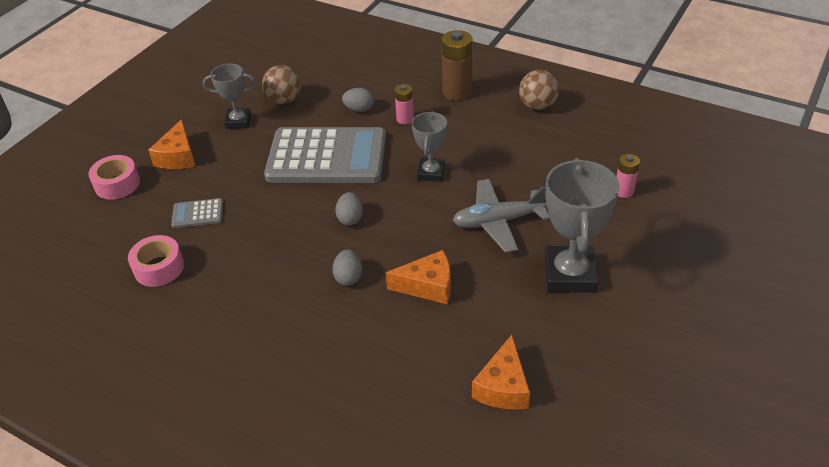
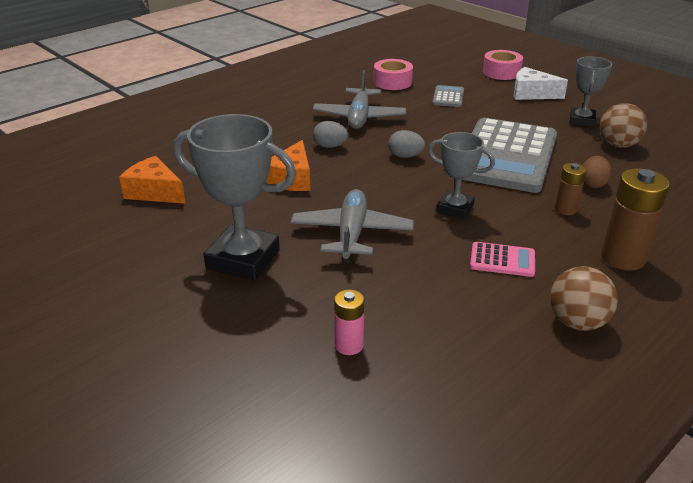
camera: 105 degrees right, 10 degrees down
(178, 156) = (531, 94): orange cheese -> white cheese
(269, 272) = (359, 117): none -> grey plane
(359, 109) = (592, 184): grey egg -> brown egg
(405, 119) = (565, 209): pink battery -> brown battery
(489, 141) = (502, 260): none -> pink calculator

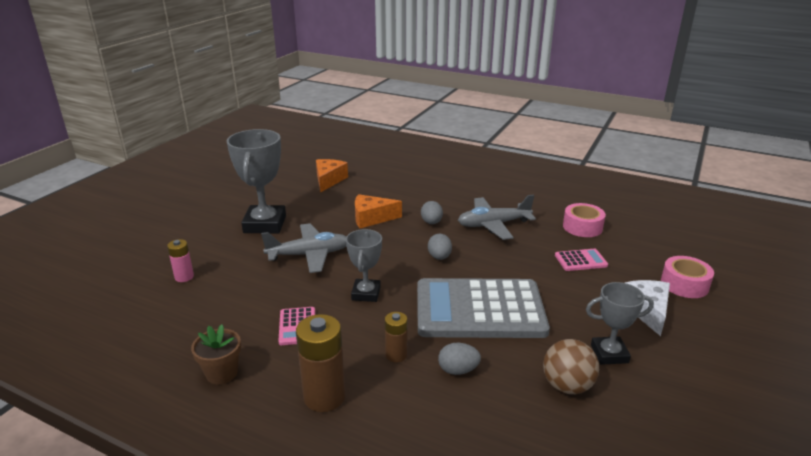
camera: 70 degrees right, 5 degrees down
(448, 97) = (580, 260): grey calculator -> pink calculator
(577, 322) = (222, 373): brown ball -> brown flower pot
(592, 184) = (458, 370): brown egg -> grey egg

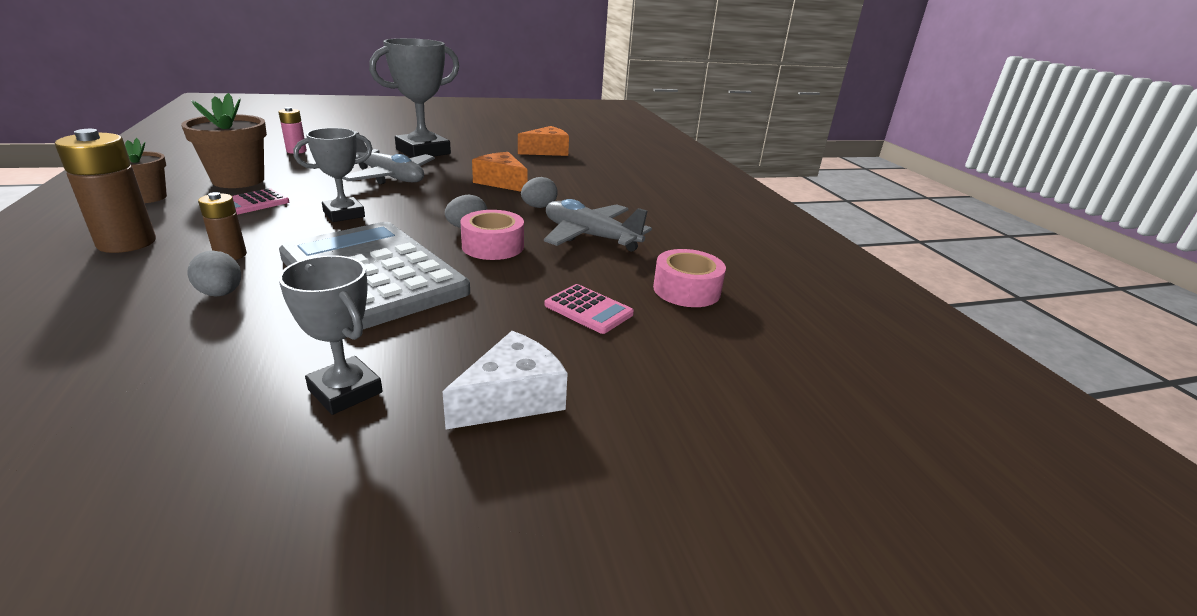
camera: 45 degrees right, 0 degrees up
(231, 321) = (238, 180): none -> brown flower pot
(567, 386) = (229, 375): brown ball -> none
(684, 284) = (651, 418): pink tape -> pink tape (493, 246)

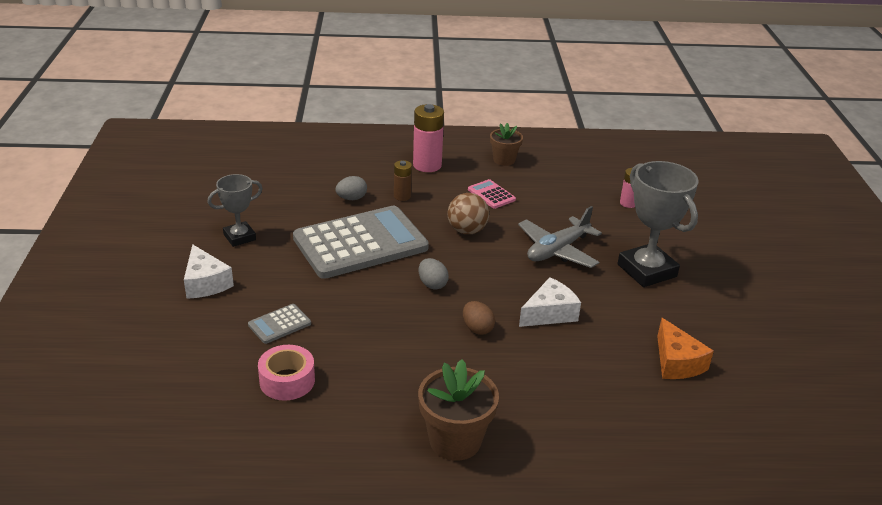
camera: 105 degrees right, 5 degrees up
(127, 243) = (427, 165): brown battery -> pink battery
(238, 180) = (542, 186): brown flower pot -> brown flower pot (455, 441)
(344, 214) = (467, 231): grey trophy -> brown ball
(493, 246) = (393, 294): pink tape -> none
(501, 182) = (549, 313): orange cheese -> white cheese
(539, 207) = (477, 328): grey egg -> brown egg
(588, 309) = (279, 324): pink calculator -> grey calculator
(590, 236) = (402, 348): grey plane -> none

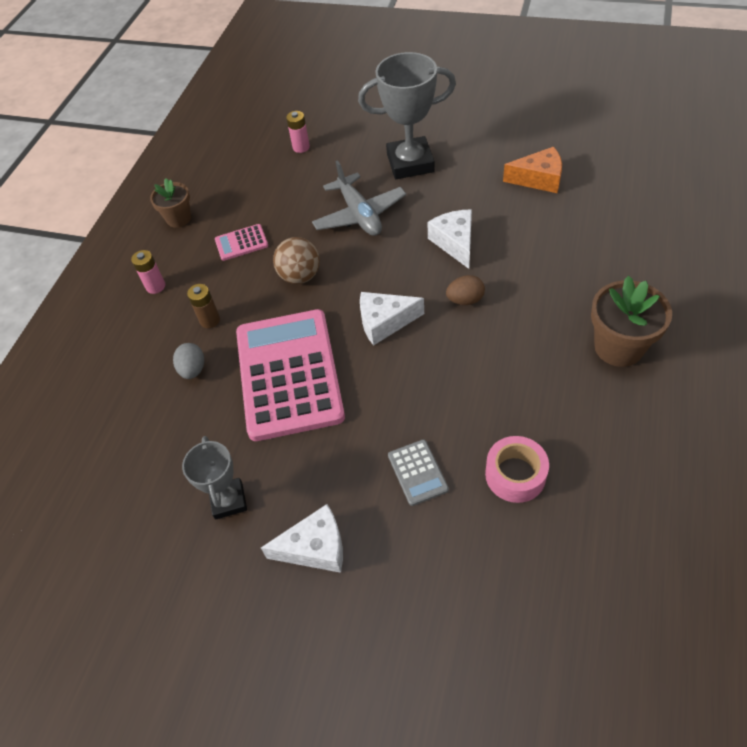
camera: 65 degrees left, 20 degrees up
(360, 243) = (289, 374): grey calculator -> pink calculator
(427, 165) = (155, 286): pink battery -> pink battery, size x0.57
(432, 284) = (385, 322): grey egg -> white cheese

